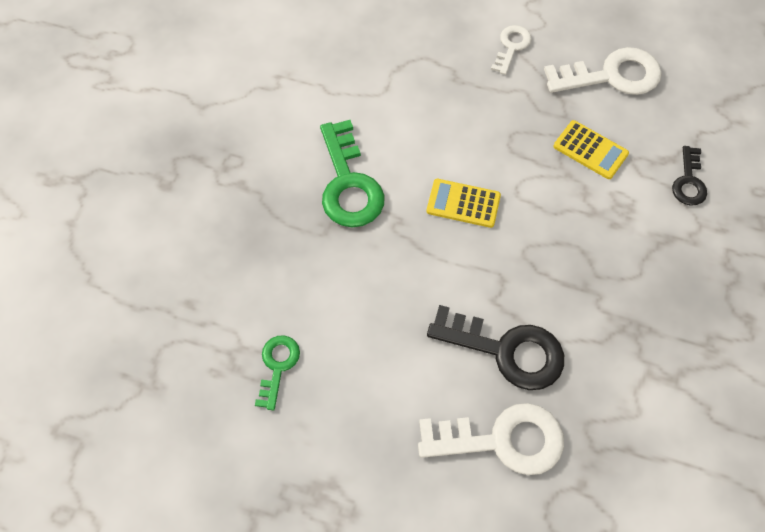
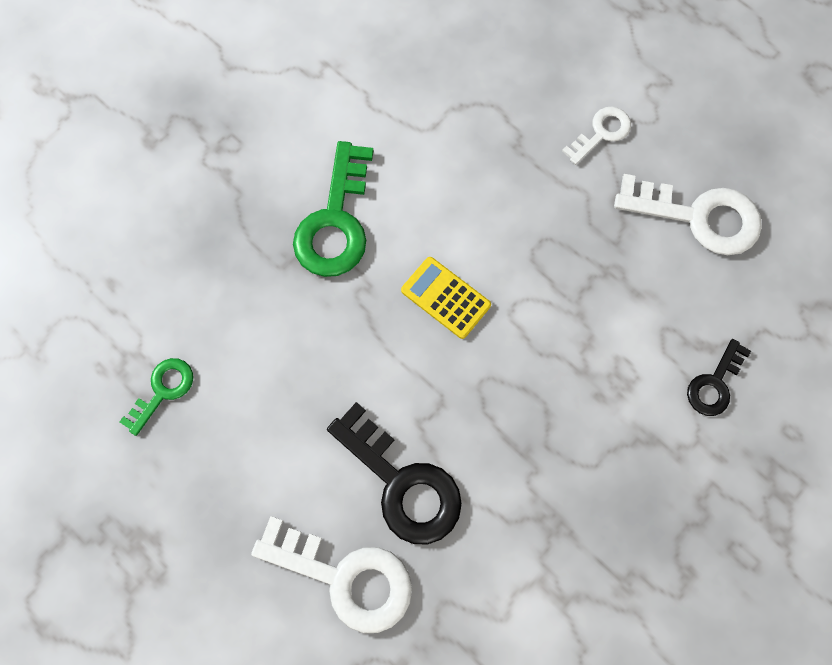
camera: 25 degrees right, 10 degrees up
(590, 150) = (621, 297): yellow calculator -> none

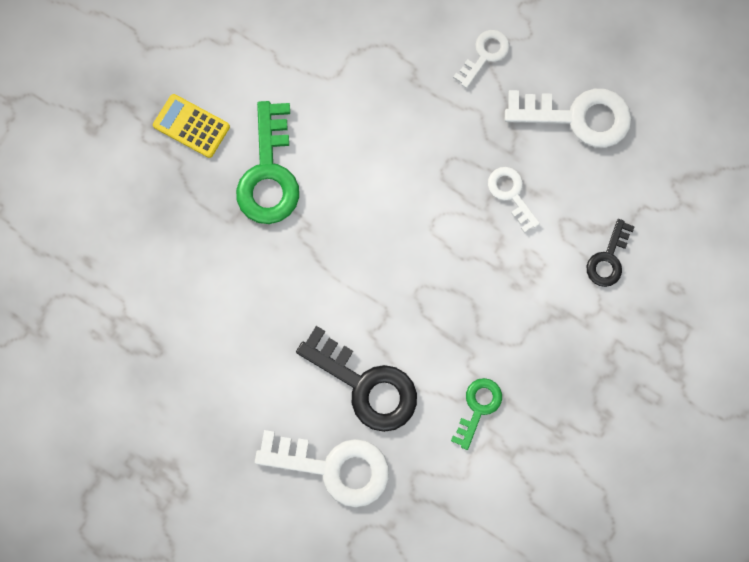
camera: 10 degrees left, 5 degrees up
(163, 391) = (152, 344): green key -> green key (478, 407)
(445, 298) = (375, 224): yellow calculator -> yellow calculator (191, 126)
(609, 290) = (511, 194): none -> white key

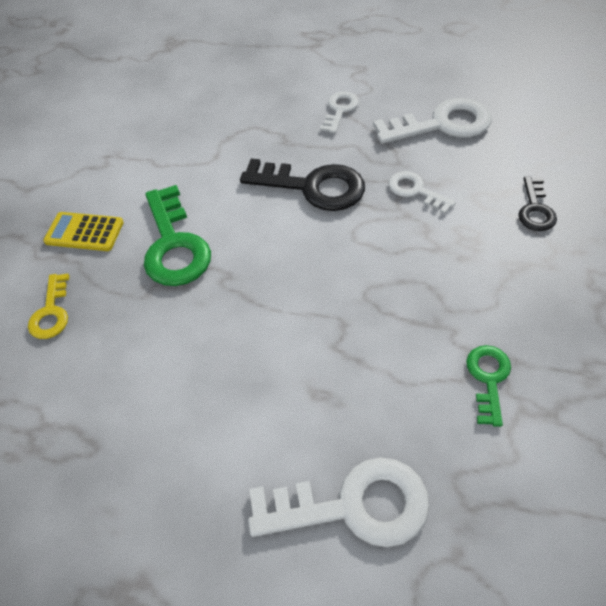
camera: 15 degrees left, 25 degrees down
(147, 209) = (51, 312): none -> yellow key
(366, 385) = (352, 399): black key -> black key (313, 187)

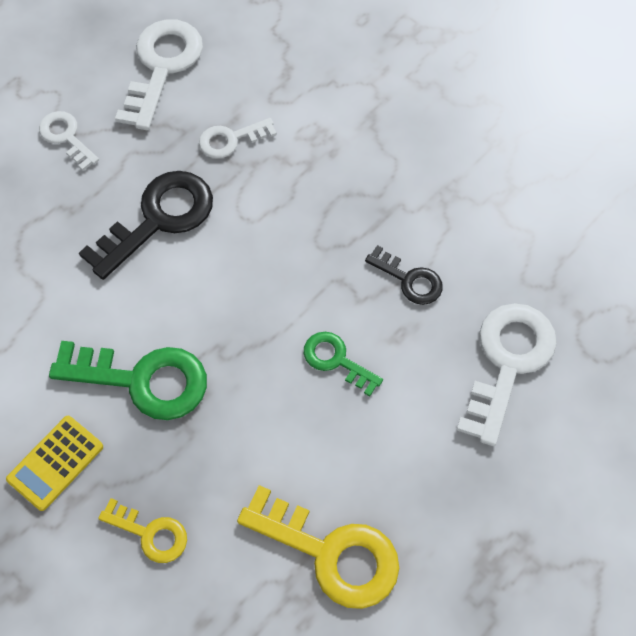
camera: 65 degrees left, 10 degrees up
(82, 445) = (331, 553): none -> yellow key
(488, 379) = (459, 209): green key -> green key (336, 360)
(535, 209) = (320, 68): black key -> black key (409, 280)

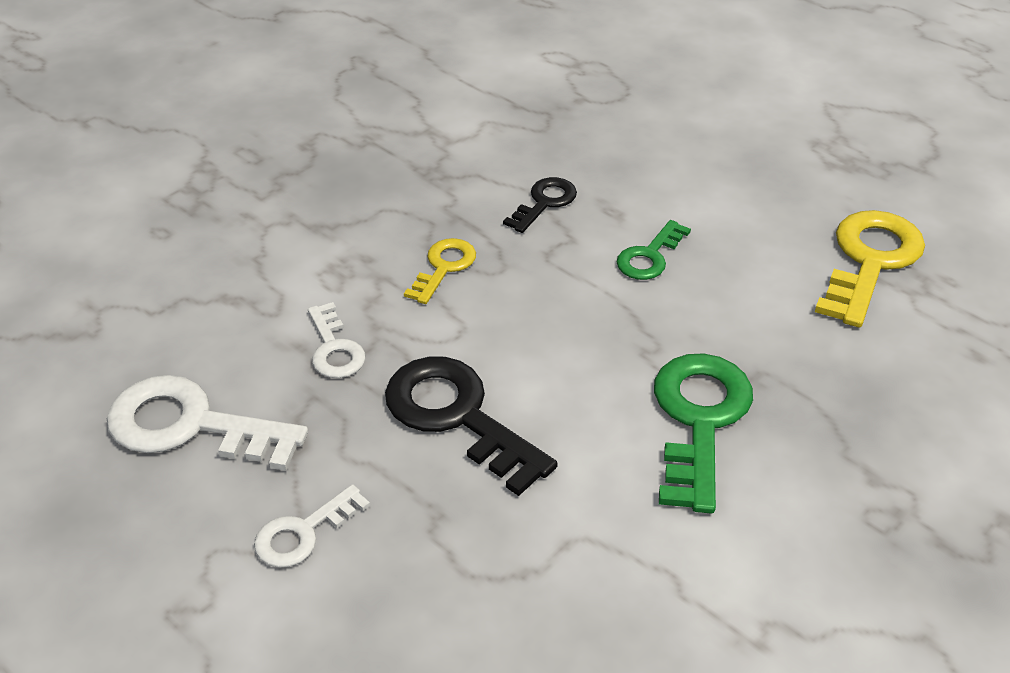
camera: 90 degrees left, 20 degrees down
(55, 463) = (830, 500): yellow calculator -> none
(150, 533) = (893, 402): yellow key -> yellow key (444, 267)
(508, 362) = (637, 143): white key -> none

